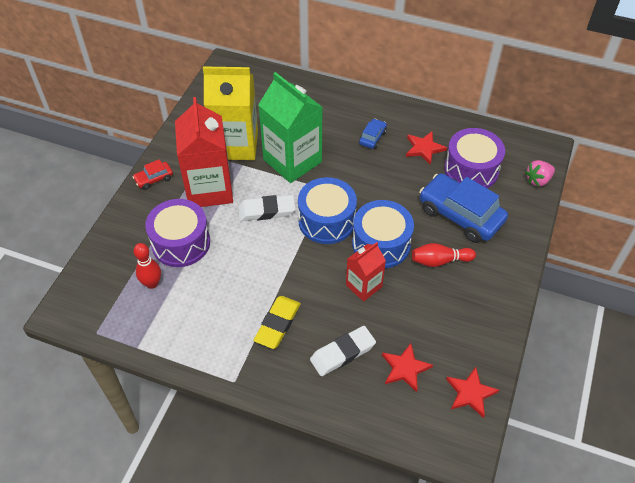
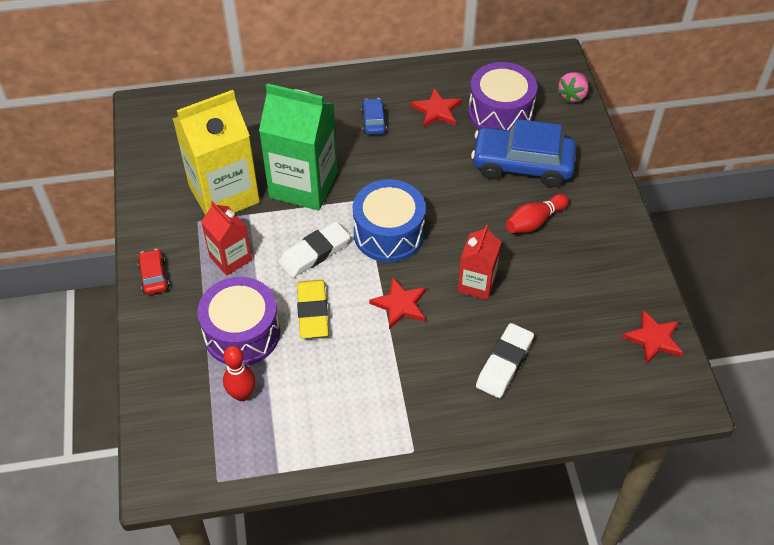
camera: 30 degrees left, 0 degrees up
(154, 179) = (154, 276): red car -> red car turned 135 degrees clockwise
(209, 189) = (230, 258): red carton -> red carton, size x0.55
(277, 324) = (416, 368): yellow eraser -> yellow eraser (312, 312)
(381, 244) = (463, 232): blue drum -> none
(405, 368) = (576, 347): red star -> red star (400, 305)

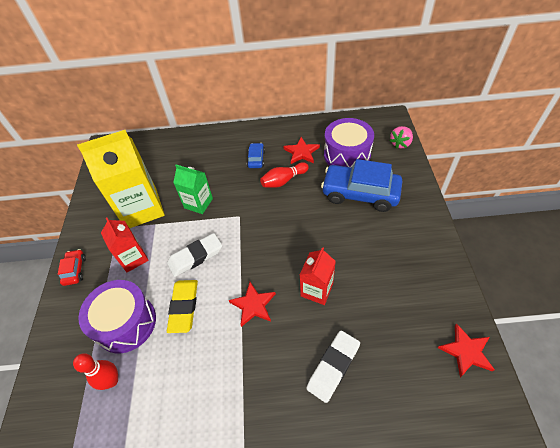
camera: 10 degrees right, 0 degrees up
(303, 185) = (198, 203): green carton -> green carton, size x0.55
(389, 233) = (253, 243): blue drum -> none
(534, 221) = (367, 239): red bowling pin -> red bowling pin (283, 180)

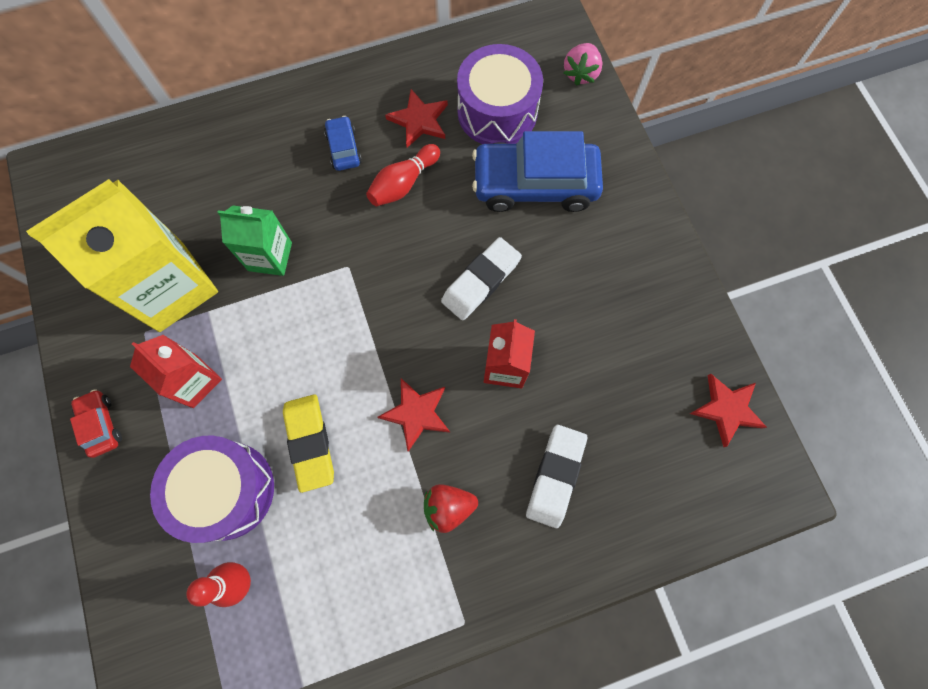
camera: 20 degrees left, 20 degrees up
(195, 257) = (299, 355): white eraser -> white eraser (481, 281)
(256, 369) = (448, 507): none -> red strawberry

